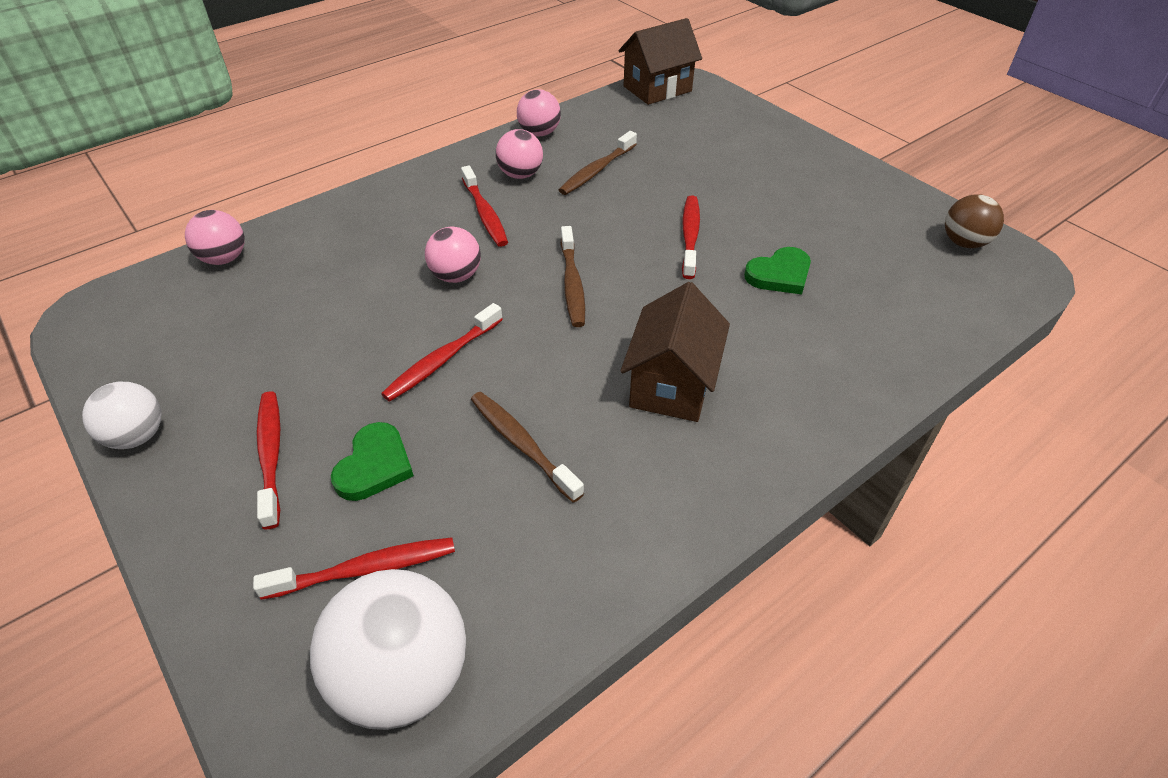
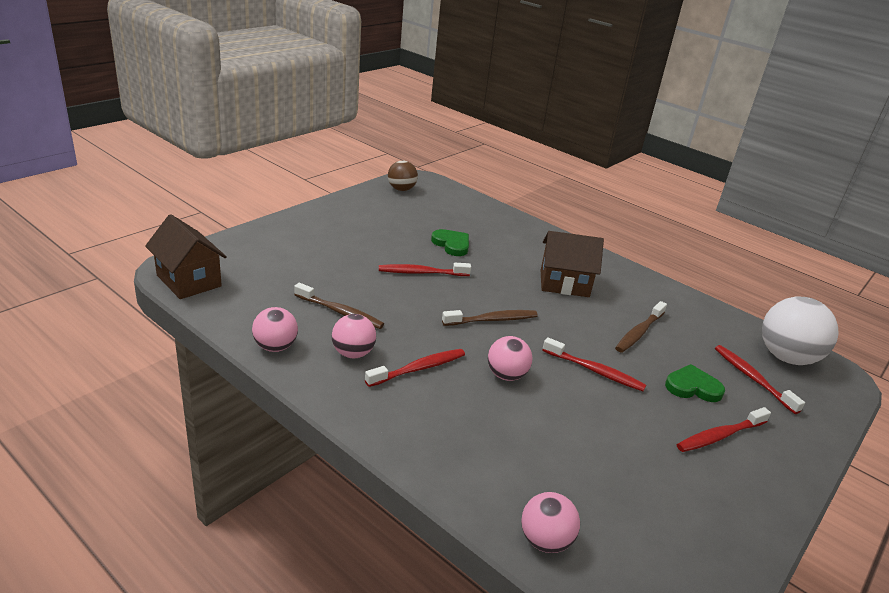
camera: 105 degrees left, 15 degrees down
(137, 436) = (759, 518): white ball -> none

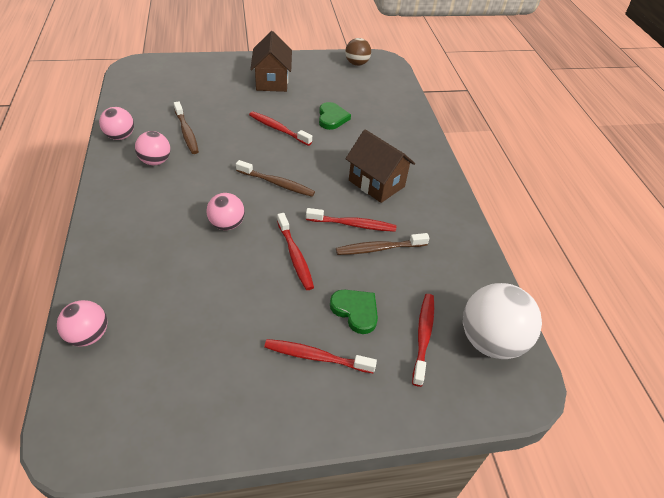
camera: 40 degrees right, 15 degrees up
(189, 281) = (133, 76): brown house -> brown house (272, 81)
(419, 369) = (179, 190): red toothbrush -> red toothbrush (353, 225)

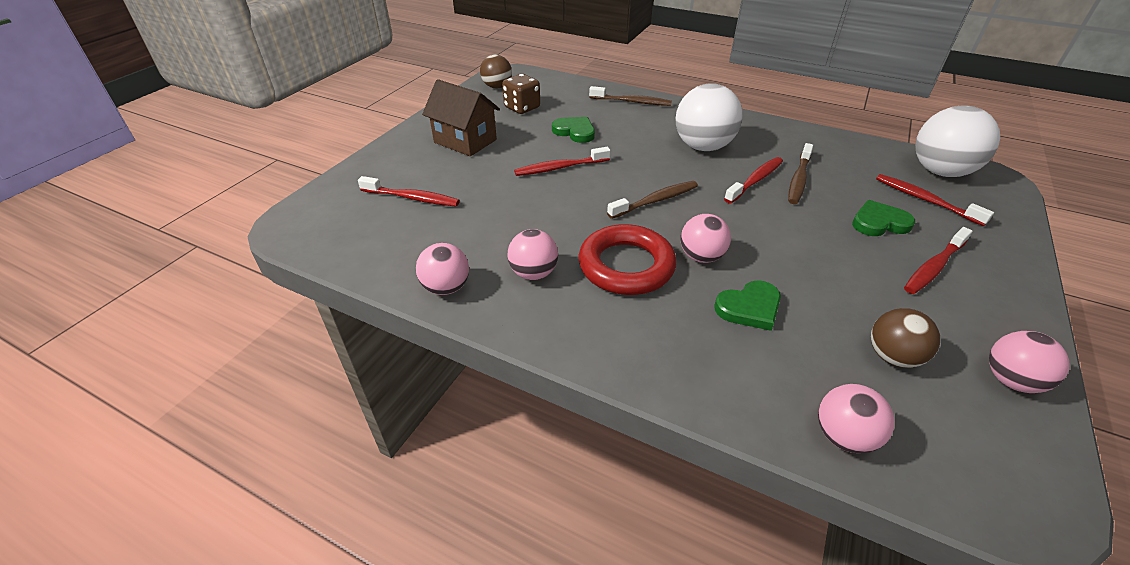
camera: 50 degrees left, 5 degrees down
(181, 347) = (892, 356): none -> brown ball
(186, 132) = (498, 230): brown toothbrush -> brown toothbrush (632, 102)
(187, 262) = (749, 308): none -> green heart
(191, 195) = (626, 266): none -> red ring
(196, 422) = (1010, 380): none -> pink ball
(295, 256) = (782, 230): red toothbrush -> red toothbrush (412, 198)
(339, 85) = (522, 108): none -> brown dice
(376, 183) = (703, 147): brown house -> white ball

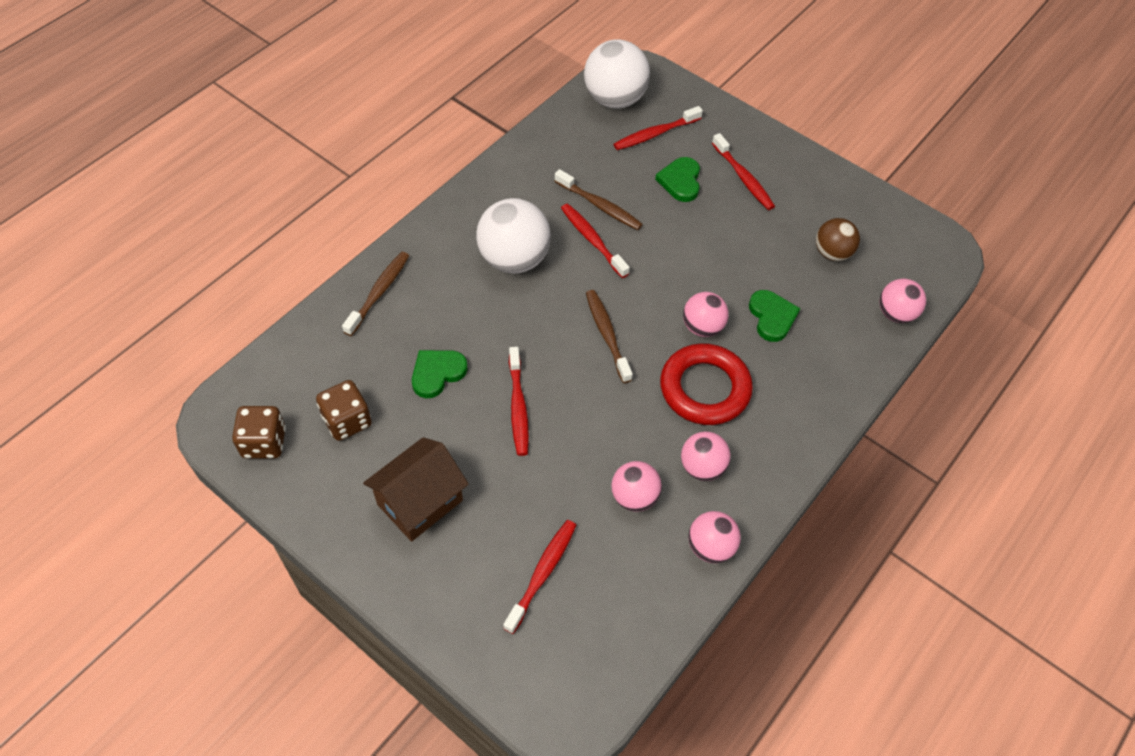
camera: 80 degrees left, 15 degrees up
(497, 87) = (264, 442): brown ball -> brown dice
(1010, 380) = (859, 202): pink ball -> pink ball (634, 497)

